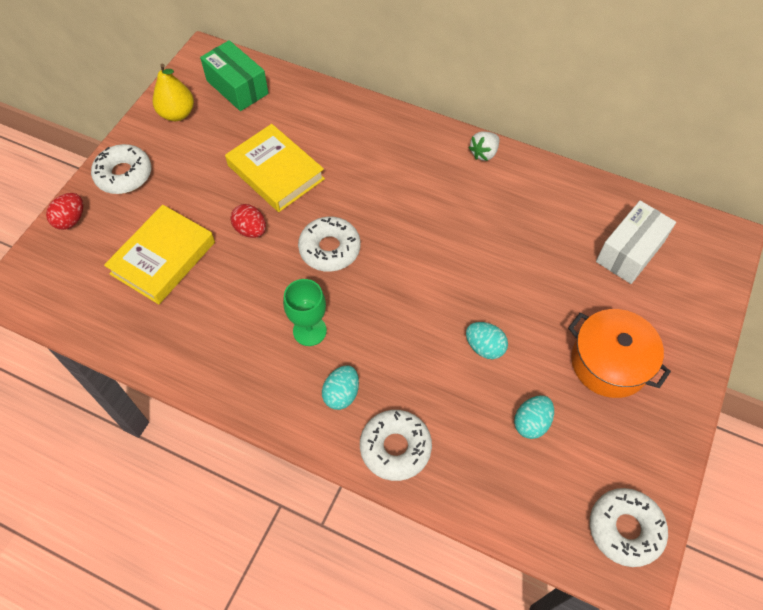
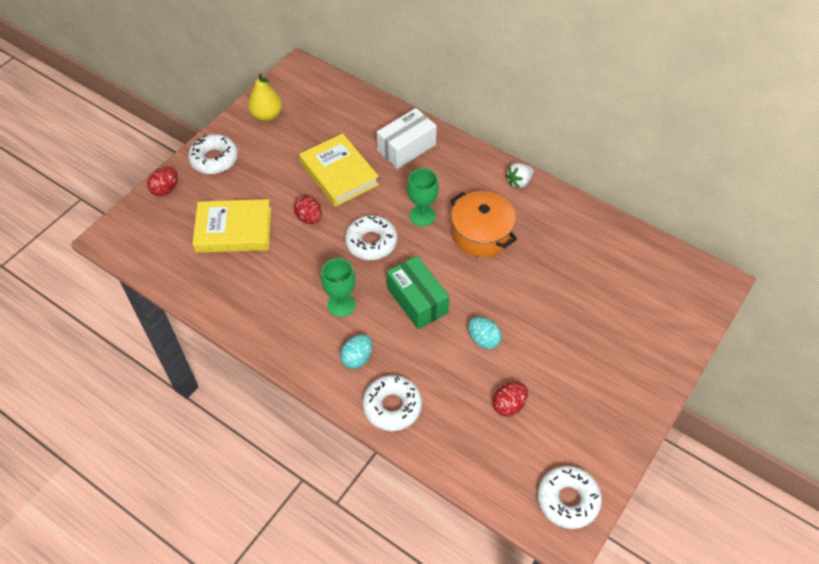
camera: 10 degrees right, 5 degrees down
(163, 258) = (234, 230): yellow book -> yellow book turned 45 degrees clockwise
(237, 87) = (321, 99): green box -> green box (417, 300)
(382, 208) = (422, 216): none -> green goblet
(531, 423) = (509, 405): turquoise egg -> red egg
(609, 363) = (586, 368): orange pot -> orange pot (481, 234)
(630, 252) = (627, 281): white box -> white box (406, 148)

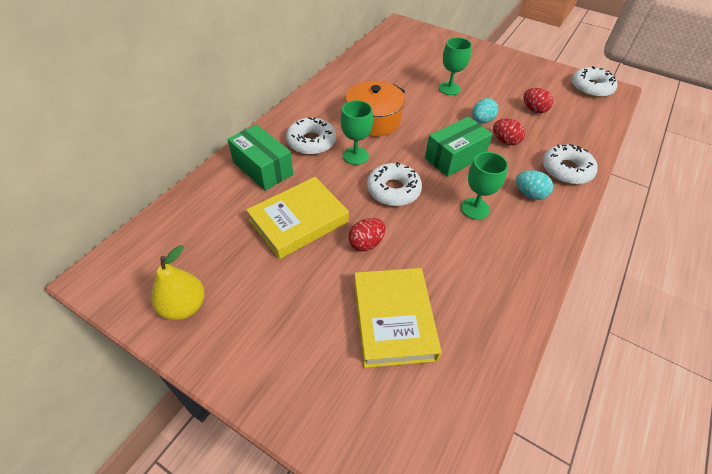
camera: 95 degrees left, 5 degrees down
(165, 189) = (325, 429): red egg -> red egg (505, 141)
(214, 159) = (265, 365): white donut -> white donut (311, 142)
(406, 148) = (263, 168): white box -> green box
(519, 182) = (312, 98): white strawberry -> none
(550, 317) = (449, 88): none -> green goblet

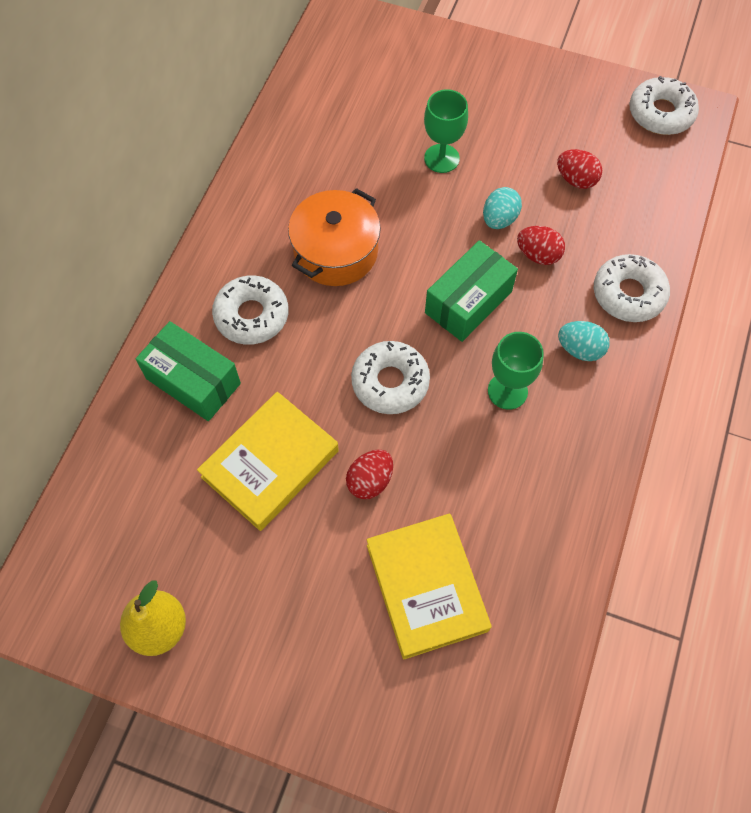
camera: 10 degrees left, 15 degrees up
(355, 156) = (323, 329): green goblet -> none

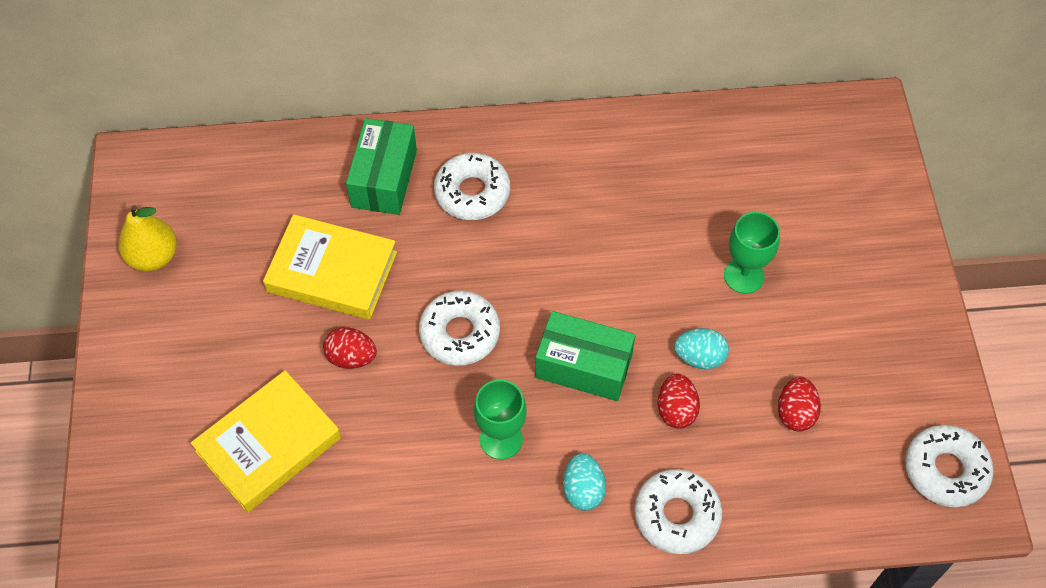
camera: 65 degrees right, 5 degrees down
(336, 252) = (578, 229): orange pot -> none

